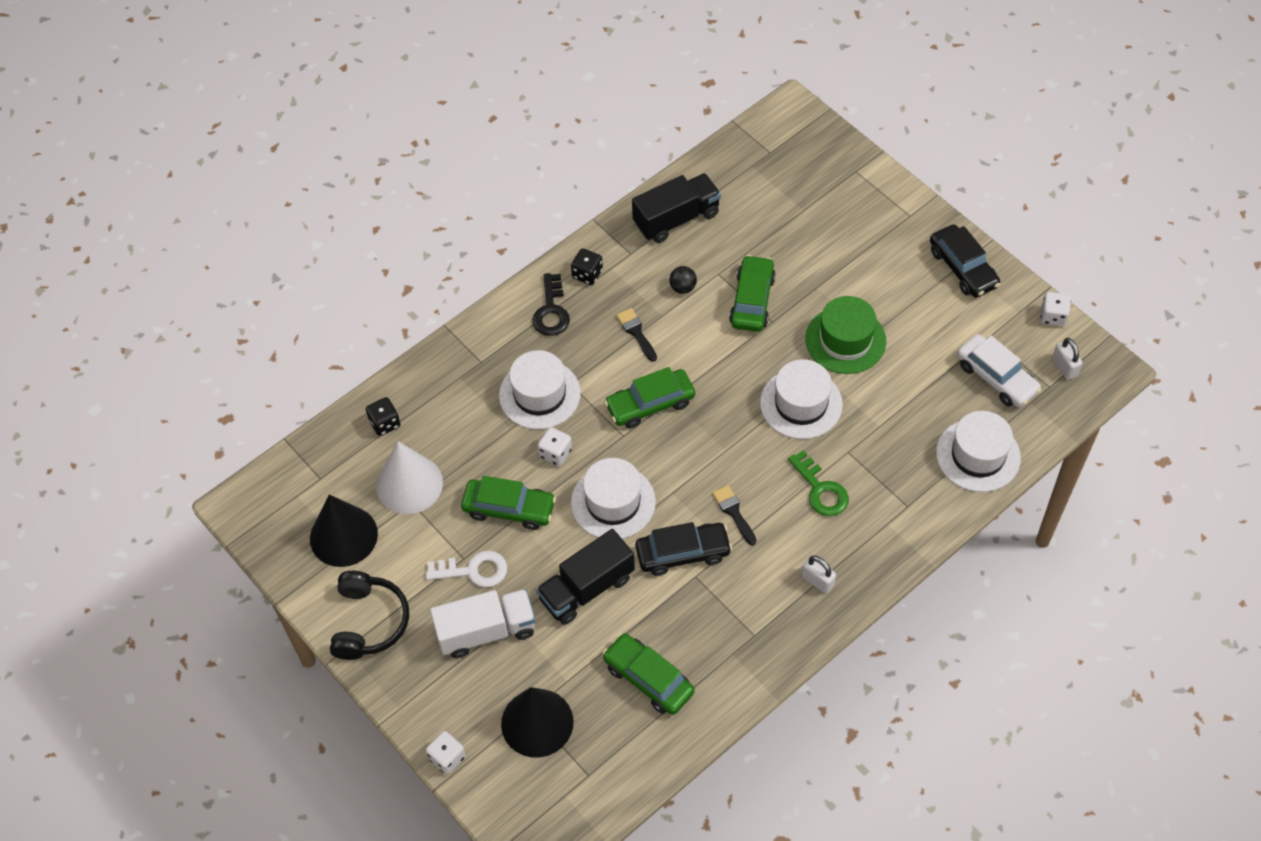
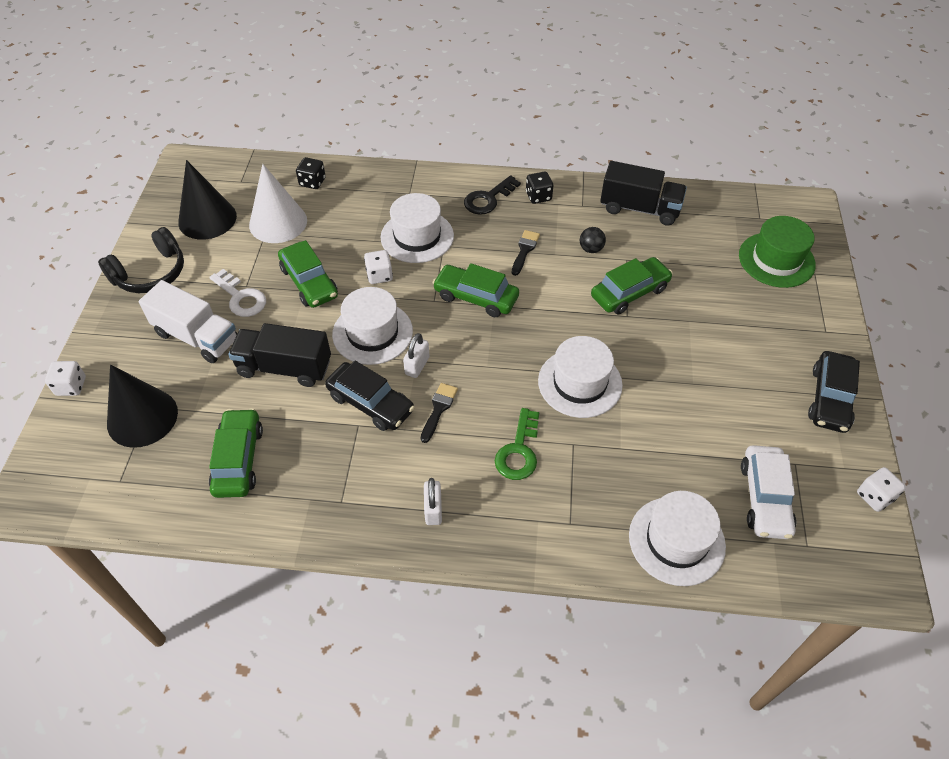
camera: 45 degrees right, 5 degrees down
(845, 340) = (668, 370): green hat -> green hat (776, 260)
(1064, 367) = (840, 543): white padlock -> white padlock (417, 366)

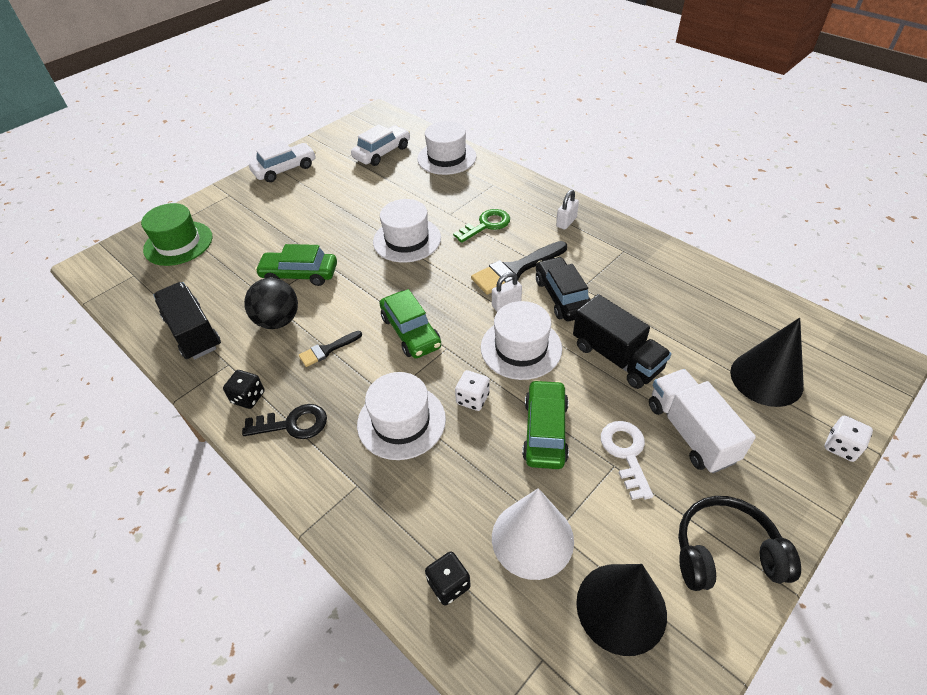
camera: 140 degrees left, 5 degrees down
(238, 459) = (688, 307): green car -> none
(438, 409) = (516, 269): black brush -> black brush, size x1.82
(591, 249) = (278, 321): black ball -> black ball, size x1.87
(829, 398) = (285, 169): black car -> white car
(874, 496) = (332, 133): white dice -> none

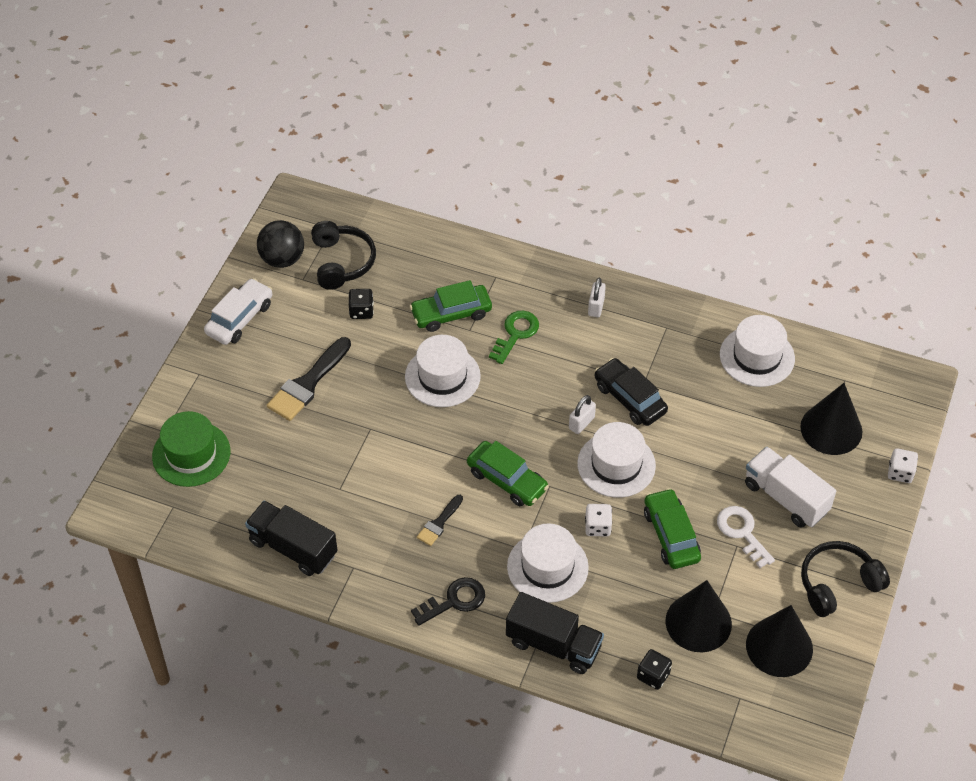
camera: 25 degrees left, 5 degrees up
(248, 397) = (396, 591): black dice -> black dice (361, 311)
(278, 321) = (370, 509): black ball -> black ball (282, 259)
(299, 274) = (355, 451): green car -> green car (451, 313)
(382, 152) = (342, 262): white car -> black headphones
(446, 158) = (423, 250): white hat -> white hat (757, 356)
(516, 269) = (572, 381): black brush -> black brush (308, 383)
(532, 538) = (698, 622): white cone -> black cone
(616, 357) = (703, 448): black truck -> black truck (553, 645)

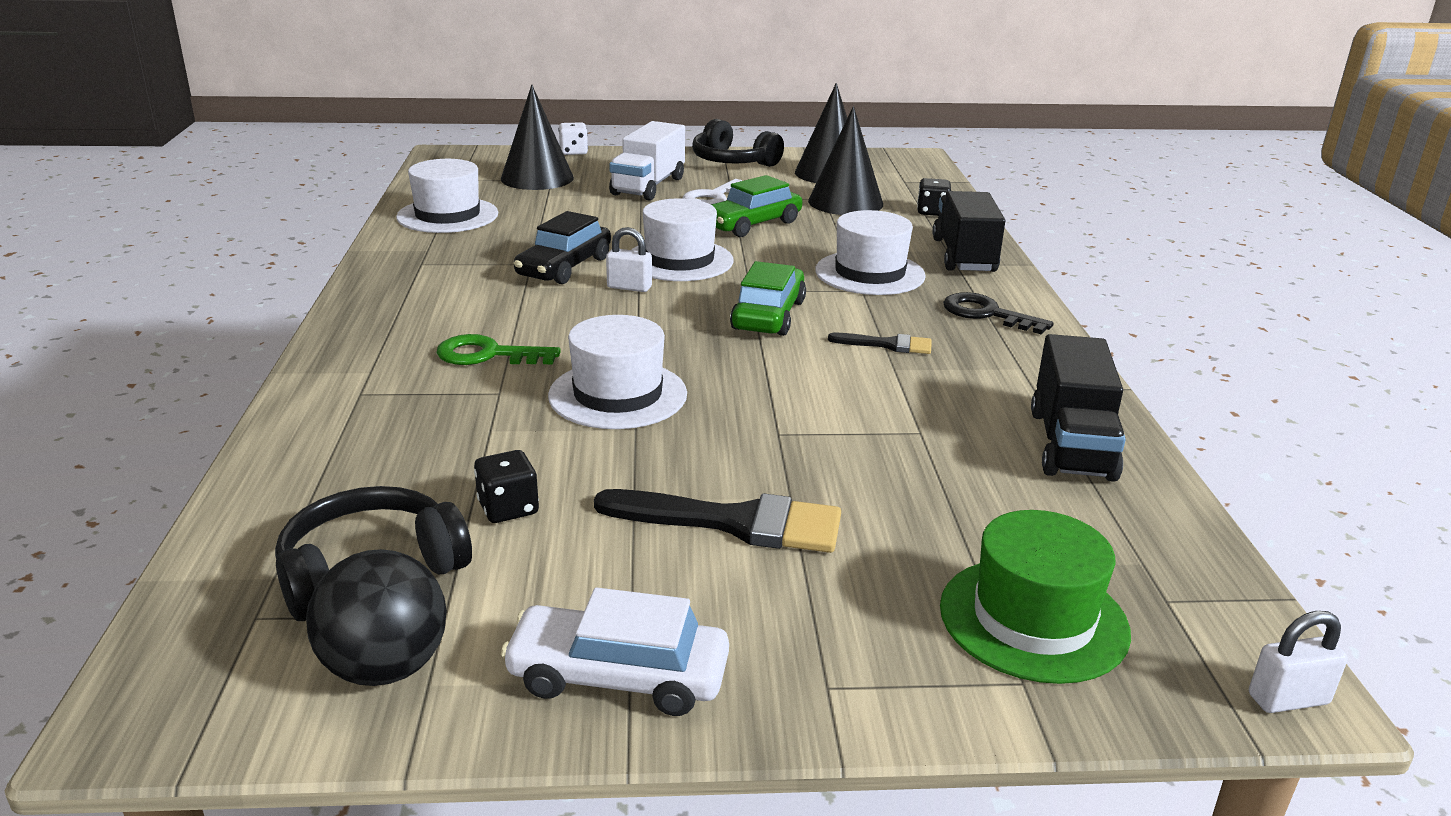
camera: 115 degrees left, 25 degrees down
(451, 313) = (469, 415): green car -> none
(596, 307) = (400, 309): white padlock -> white padlock (1288, 699)
(597, 527) = (782, 257): white dice -> none

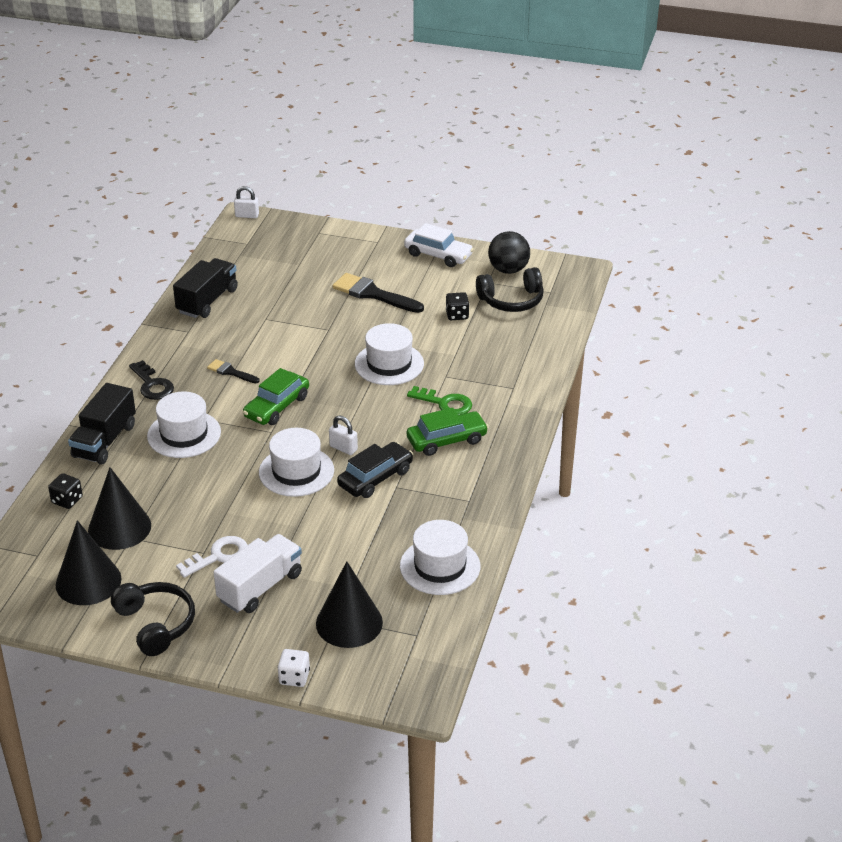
camera: 160 degrees left, 10 degrees up
(752, 224) = (216, 508): green car -> green car (447, 440)
(1033, 619) = (297, 246): green hat -> none

